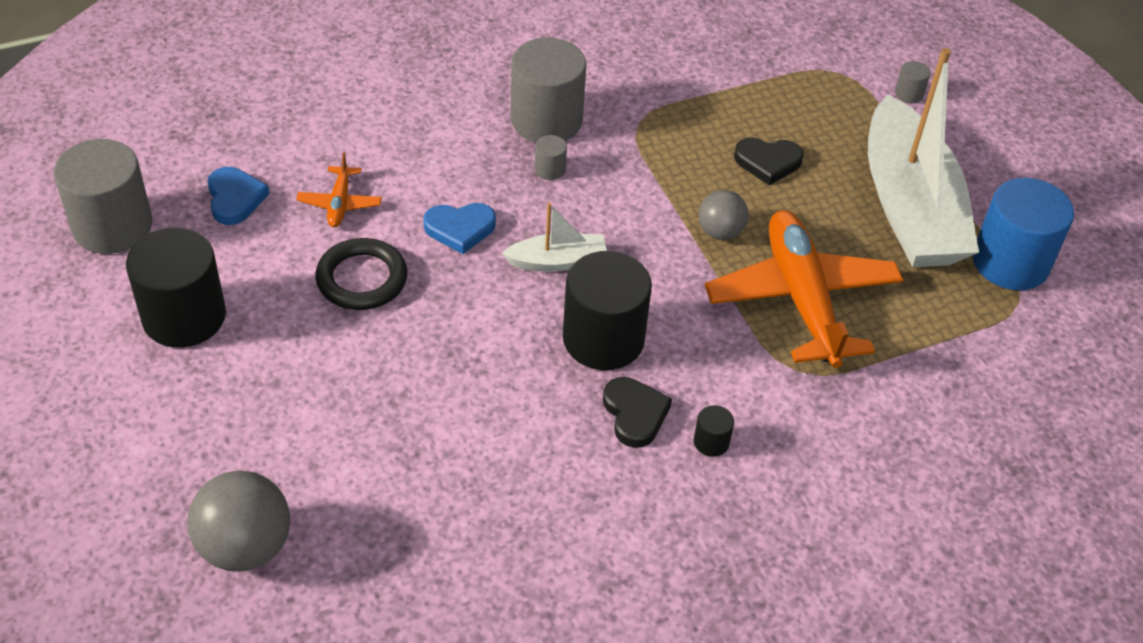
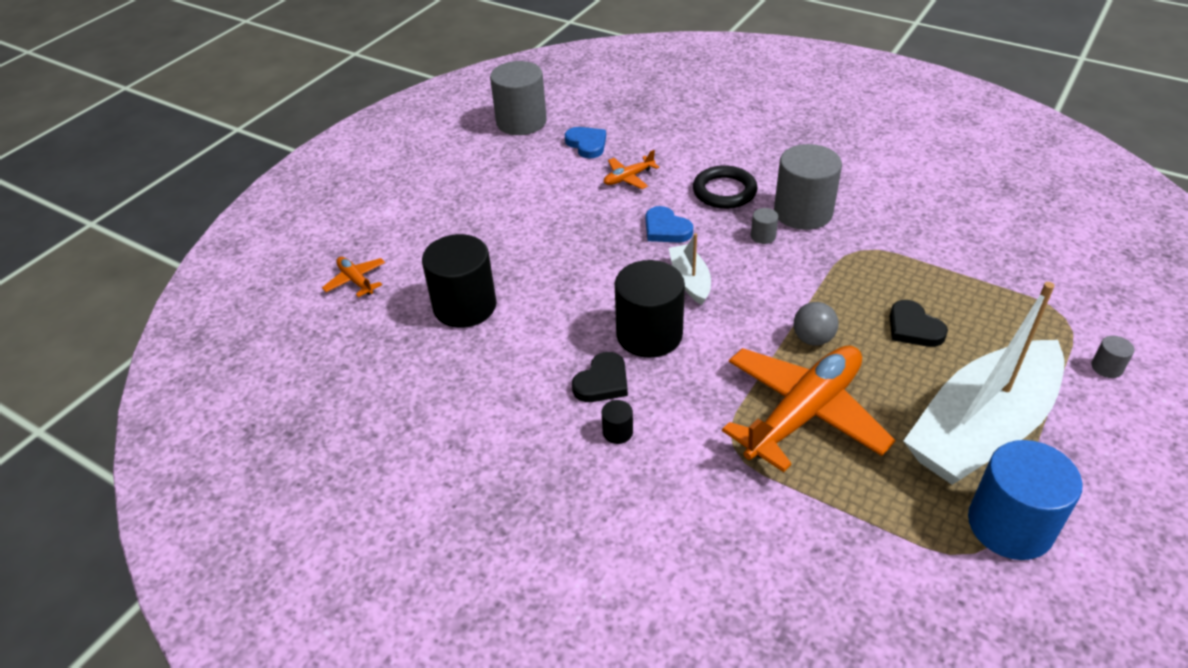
camera: 60 degrees right, 5 degrees down
(184, 317) = (487, 176): black cylinder -> black cylinder (465, 306)
(235, 198) = (587, 144): blue heart -> blue heart turned 75 degrees counterclockwise
(245, 547) = (356, 281): grey ball -> orange plane
(362, 279) = (582, 216): black ring -> black ring (724, 191)
(557, 261) = (690, 280): white boat -> white boat turned 150 degrees counterclockwise

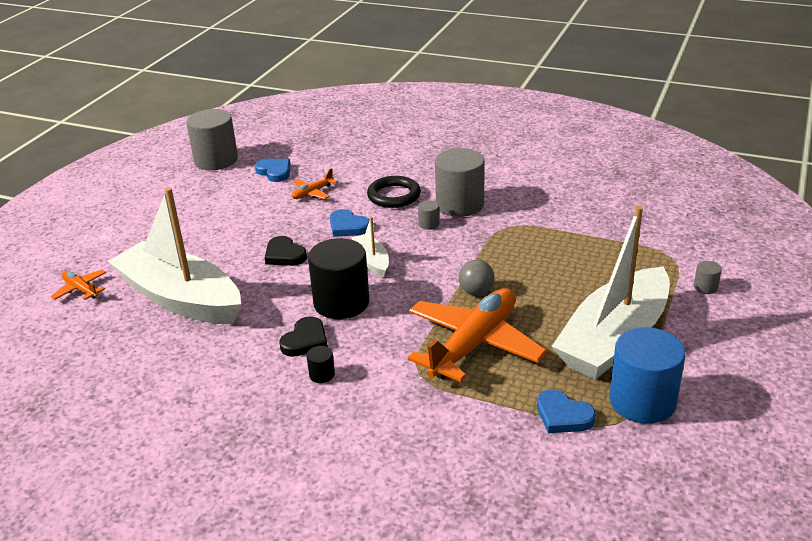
camera: 10 degrees left, 10 degrees down
(465, 306) = (180, 298): black cylinder -> white boat
(906, 532) = (563, 416): none -> blue heart
(913, 328) = (555, 276): black heart -> black heart (284, 255)

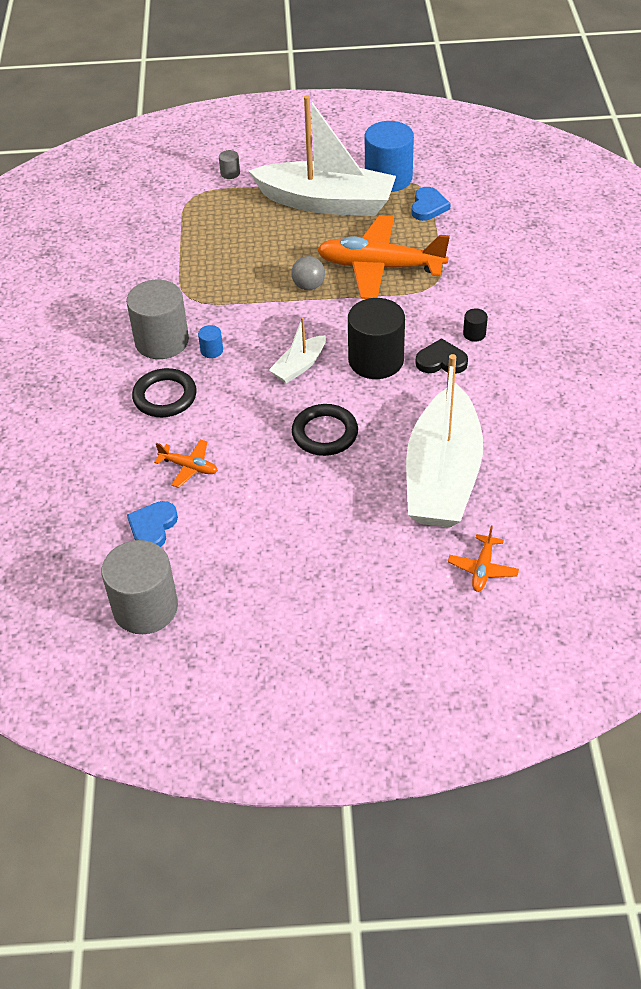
camera: 115 degrees left, 15 degrees up
(284, 255) = (325, 433): black heart -> black ring
(348, 226) = (246, 408): blue heart -> none
(429, 224) = (211, 350): grey cylinder -> blue cylinder

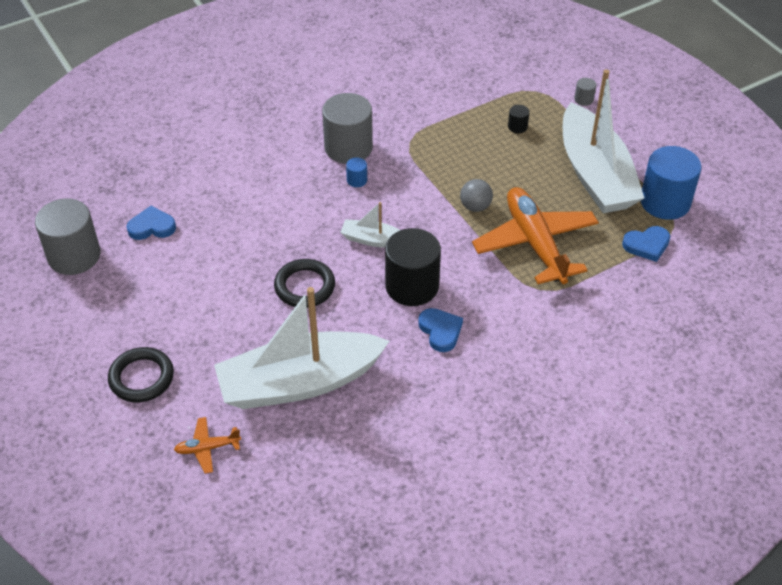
camera: 60 degrees right, 0 degrees up
(165, 396) = (289, 175): black ring -> black ring (141, 378)
(189, 467) = (222, 221): orange plane -> none
(441, 361) = (440, 331): black heart -> blue heart
(474, 334) = (492, 342): black cylinder -> black cylinder (517, 127)

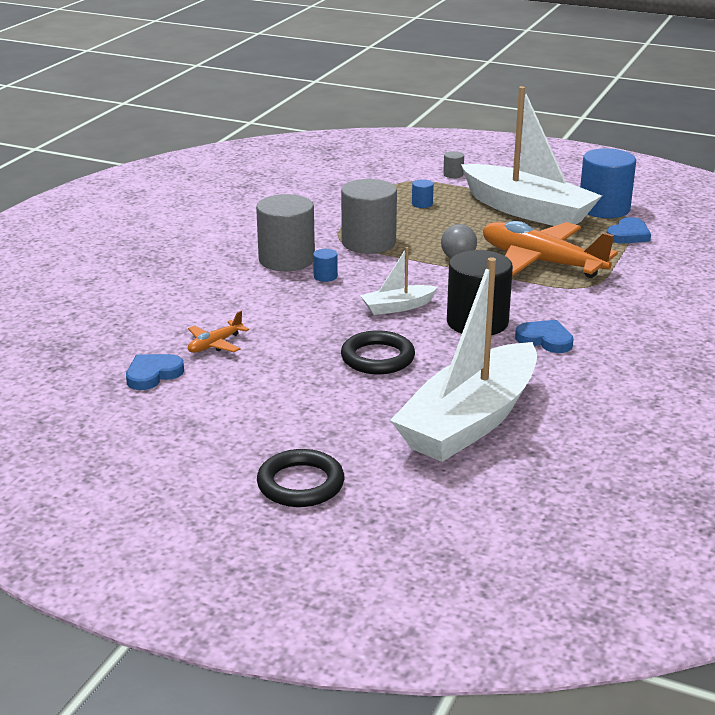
camera: 35 degrees left, 20 degrees down
(74, 256) = (88, 426): grey cylinder -> grey cylinder (368, 243)
(207, 448) = (448, 504): orange plane -> orange plane (215, 344)
(517, 127) = (422, 204): black cylinder -> blue cylinder

